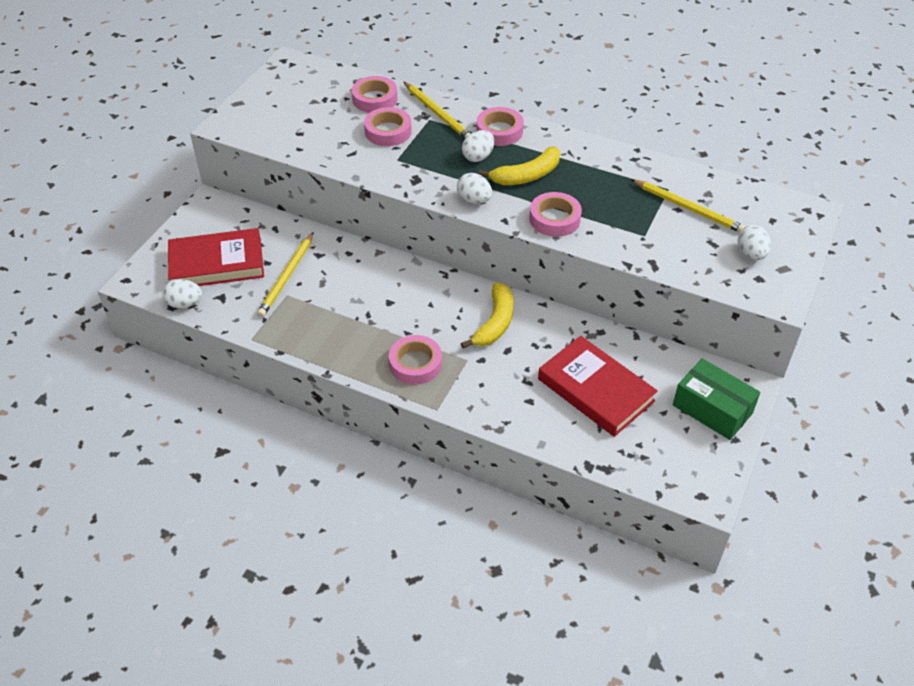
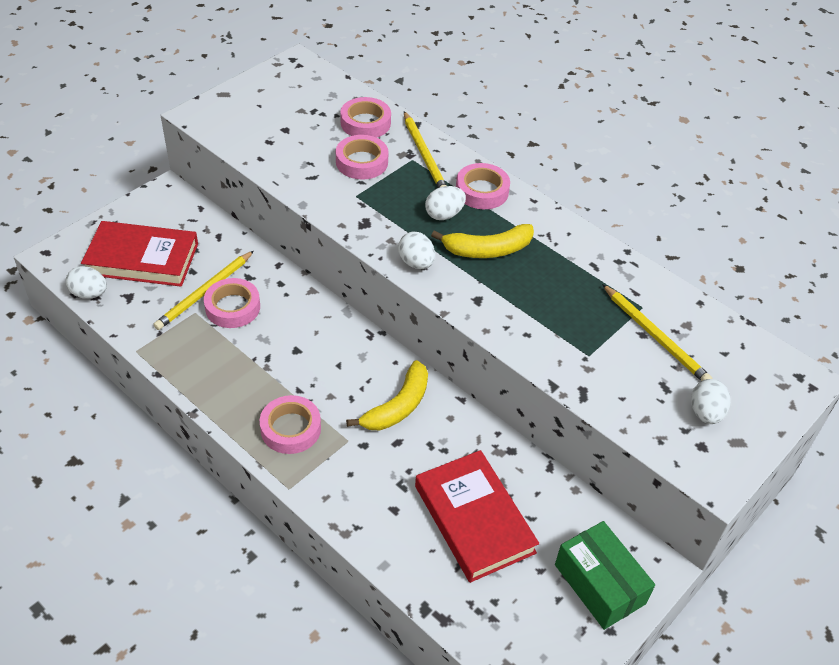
camera: 15 degrees right, 0 degrees up
(554, 219) = (495, 308): pink tape -> pink tape (232, 307)

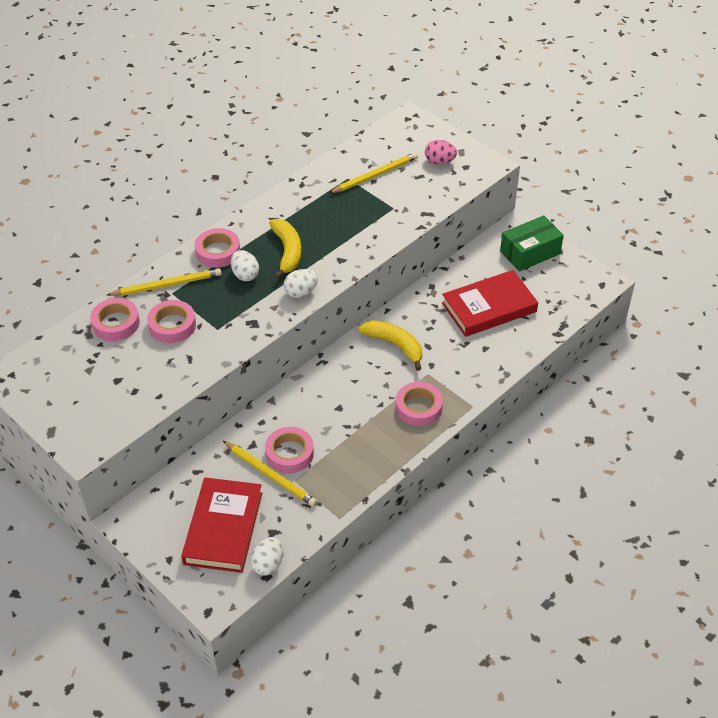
camera: 85 degrees left, 0 degrees up
(705, 413) = (439, 161): white egg -> pink egg

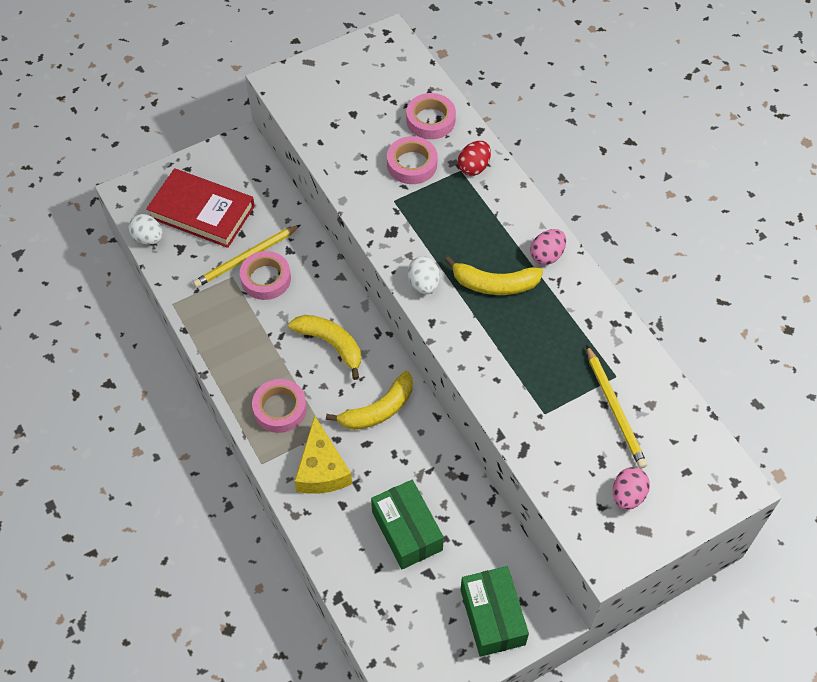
camera: 105 degrees right, 10 degrees up
(167, 285) = (474, 167): yellow pencil -> red egg
(218, 252) = (513, 219): pink tape -> none
(245, 275) = (468, 238): white egg -> none
(250, 227) = (547, 255): none -> pink egg
(344, 389) = (331, 344): none -> yellow banana
(461, 367) = (321, 469): none -> yellow cheese
(489, 307) = (407, 531): red book -> green box

